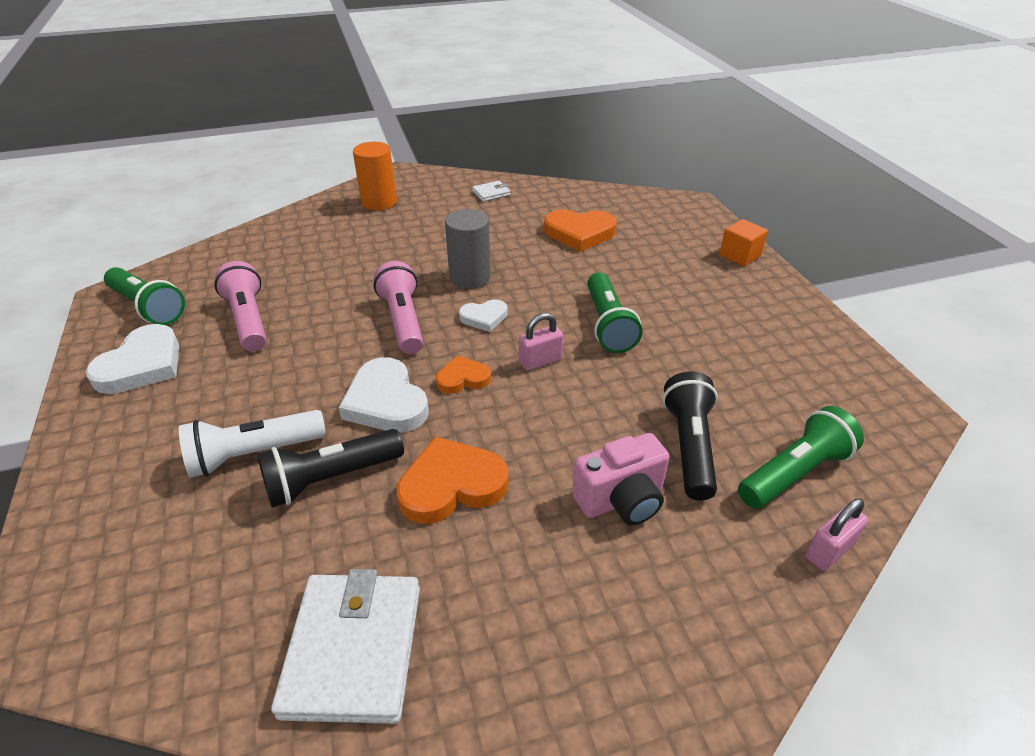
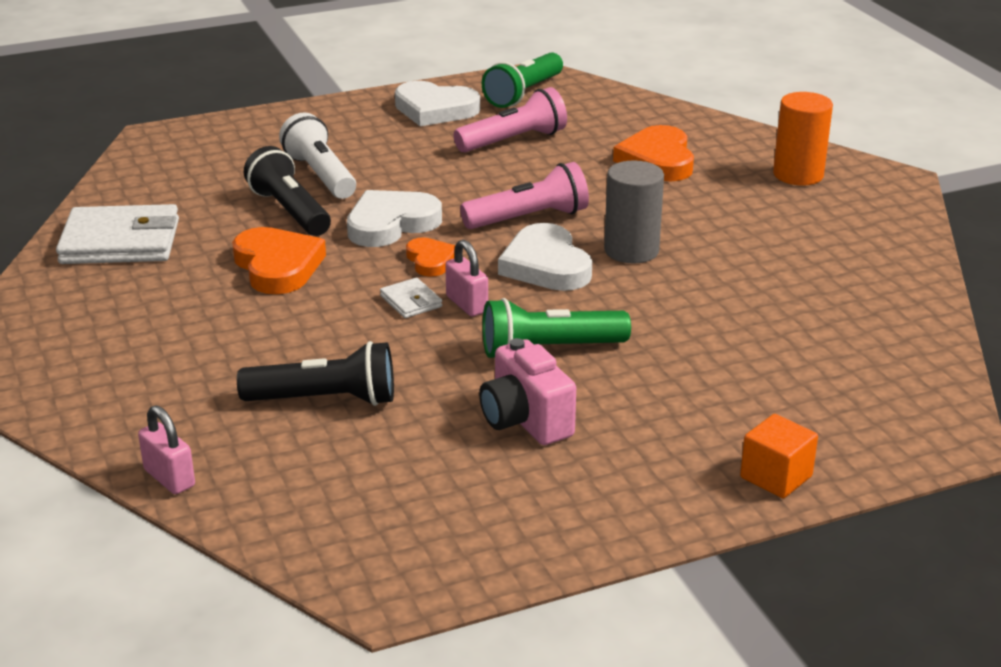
camera: 85 degrees right, 10 degrees down
(484, 317) = (546, 265): white heart -> white heart, size x1.73
(491, 193) = (873, 251): white wallet -> white wallet (411, 301)
(579, 233) = (782, 327): orange heart -> orange heart (657, 160)
(621, 500) = (251, 355): pink camera -> pink camera (525, 421)
(794, 473) = (280, 470): green flashlight -> none

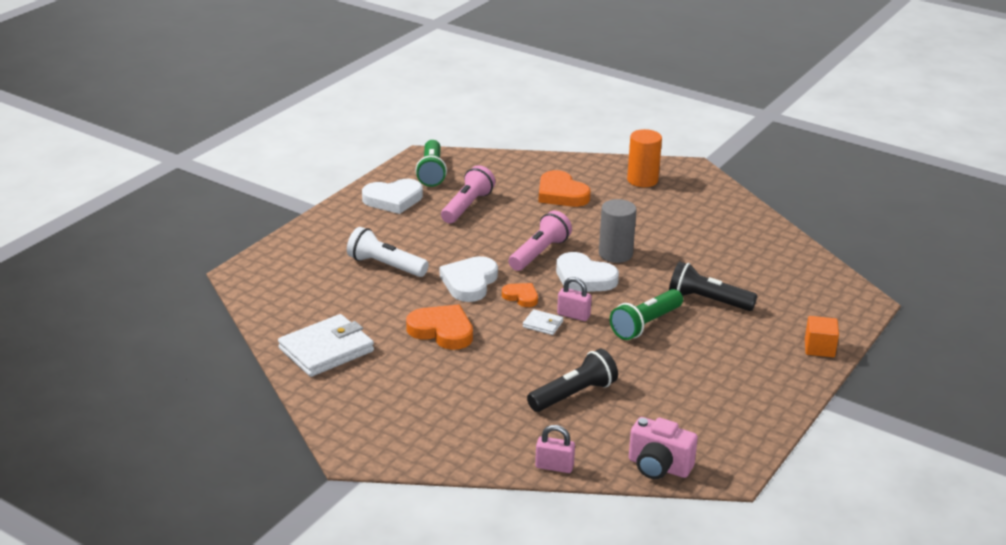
camera: 35 degrees left, 0 degrees up
(290, 211) = (400, 295): black flashlight -> black flashlight (708, 300)
(525, 421) = (682, 366): pink camera -> pink camera (658, 467)

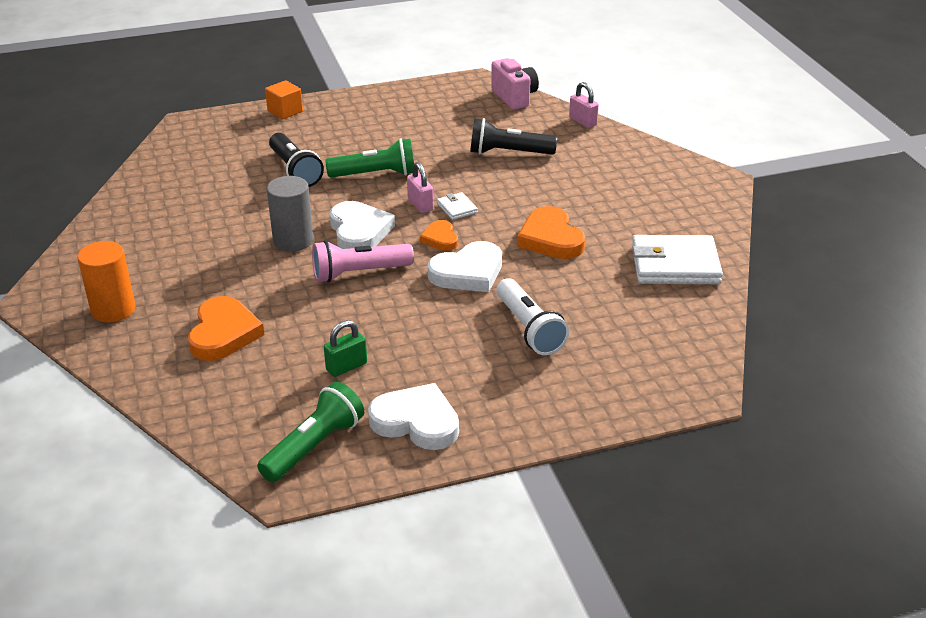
camera: 140 degrees left, 5 degrees up
(467, 206) = (346, 367): pink flashlight -> green padlock

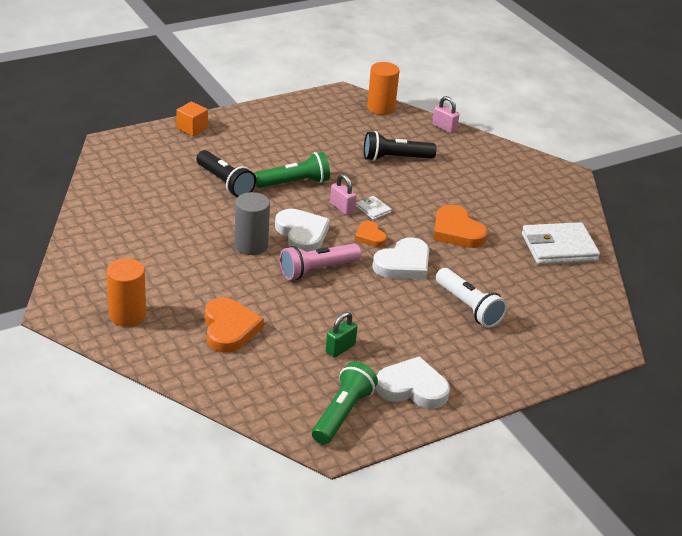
camera: 15 degrees left, 0 degrees up
(514, 97) = (381, 108): pink camera -> orange cylinder

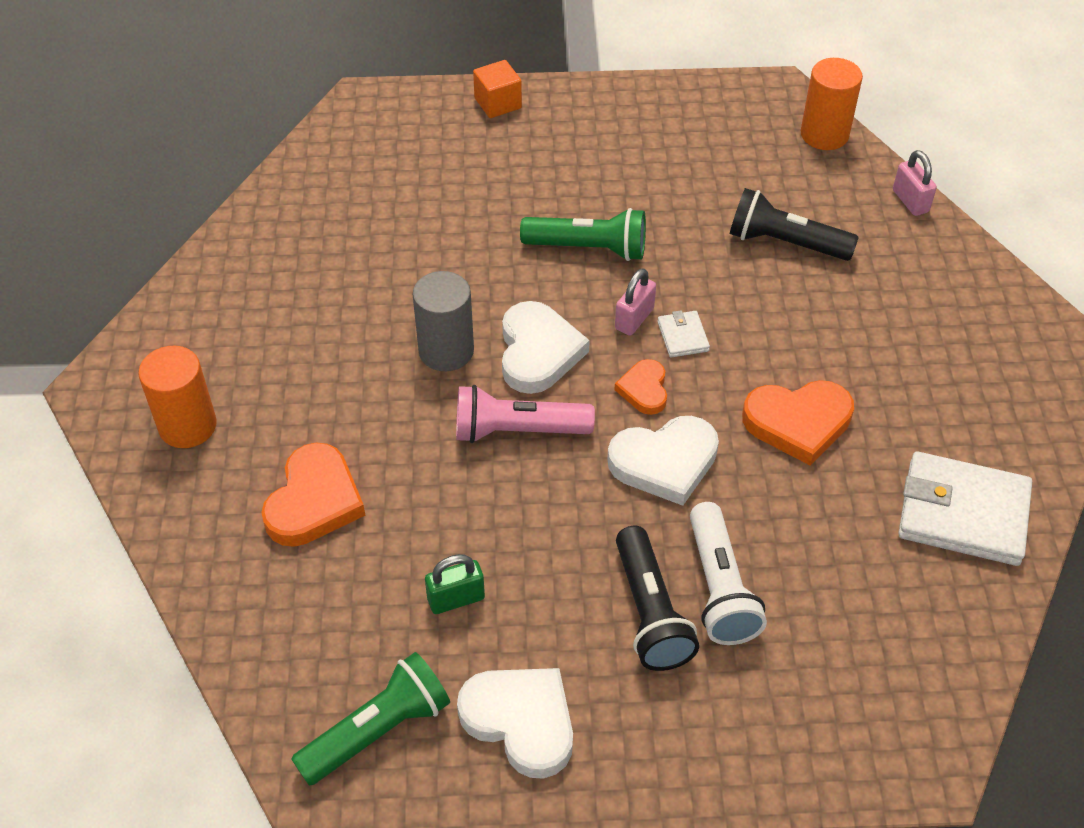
camera: 30 degrees right, 15 degrees up
(225, 183) = (482, 220): black flashlight -> black flashlight (649, 612)
(342, 208) = (634, 319): pink padlock -> pink padlock turned 45 degrees clockwise
(457, 231) = (798, 423): orange heart -> orange heart turned 90 degrees counterclockwise

